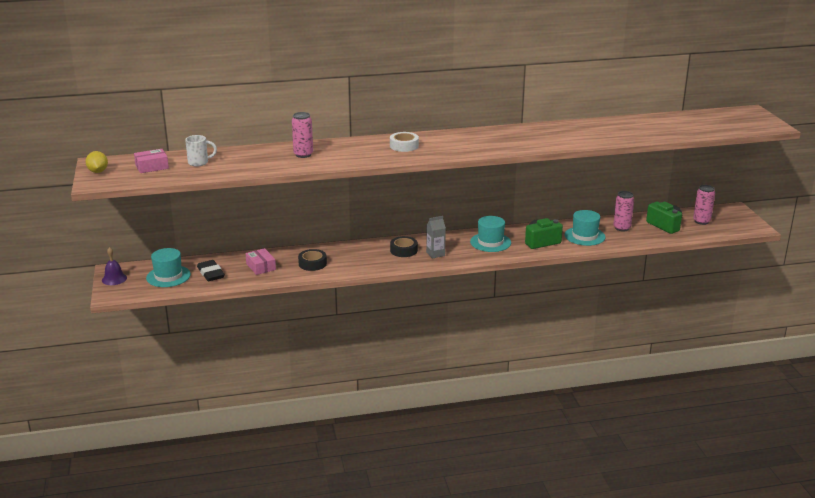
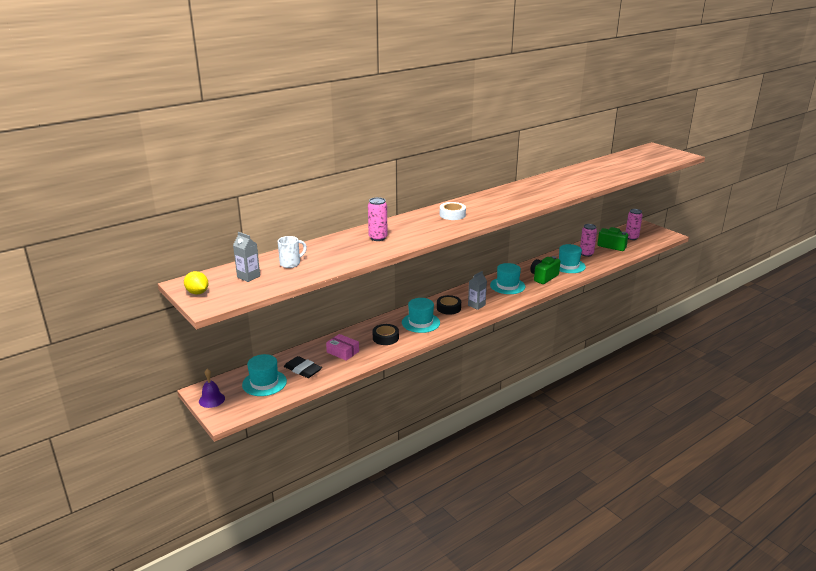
camera: 25 degrees left, 0 degrees up
(152, 167) = (248, 277): pink box -> grey carton
(361, 258) = (420, 322): none -> turquoise hat

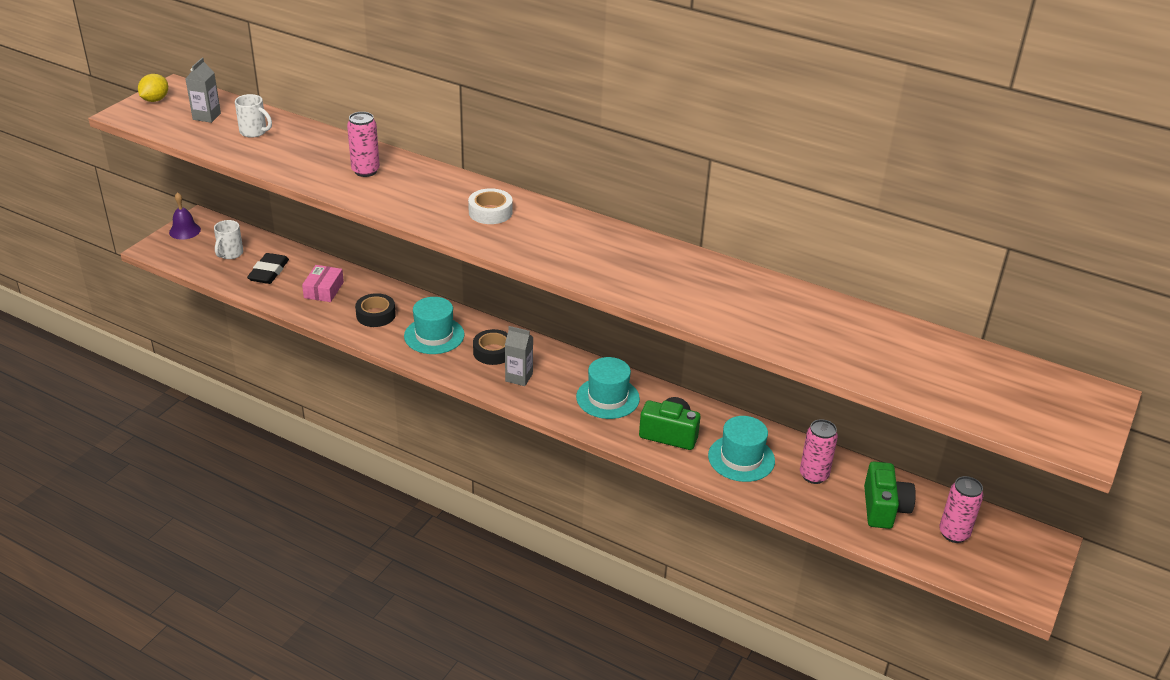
camera: 65 degrees right, 10 degrees up
(264, 383) = (230, 254): turquoise hat -> white mug

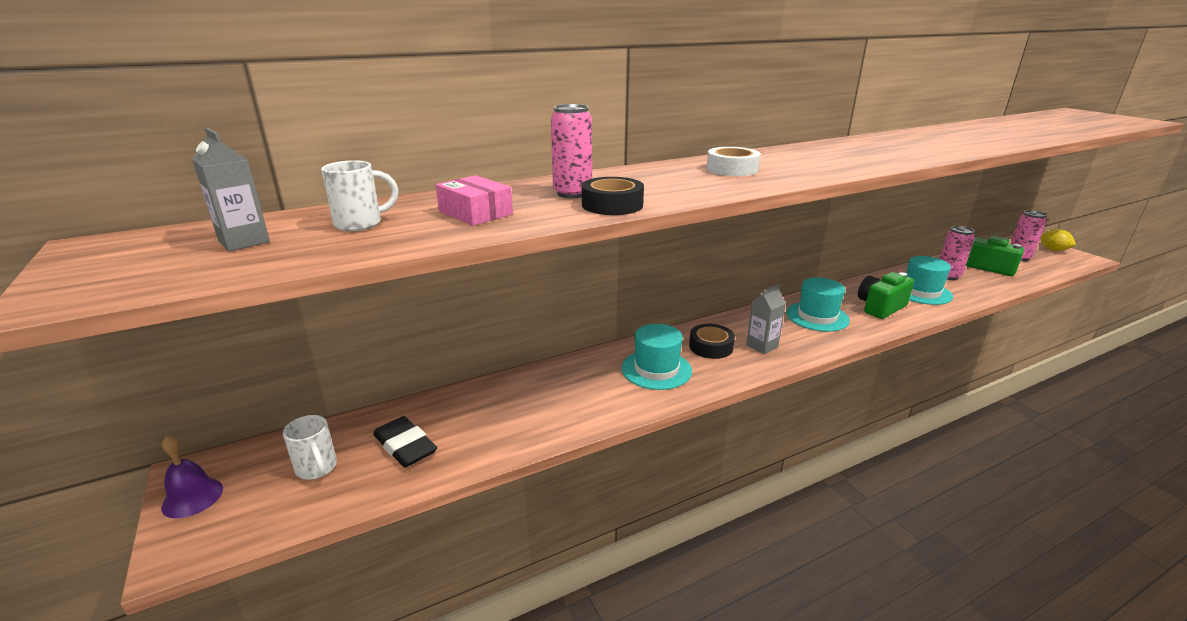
camera: 55 degrees left, 10 degrees down
(155, 100) = (90, 265): yellow lemon -> yellow lemon (1053, 250)
(324, 290) = (497, 414): pink box -> pink box (475, 213)
(376, 315) = (585, 393): black tape -> black tape (612, 205)

